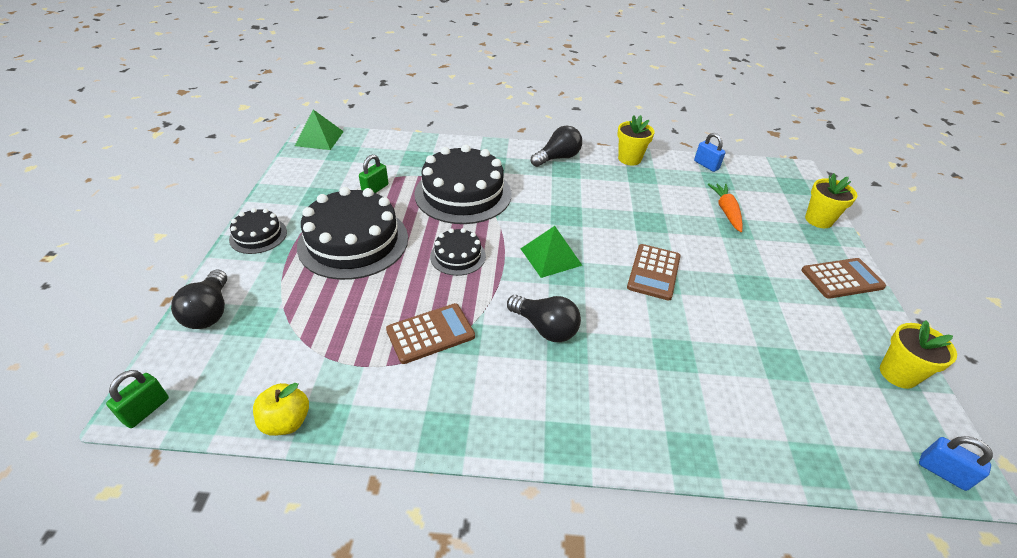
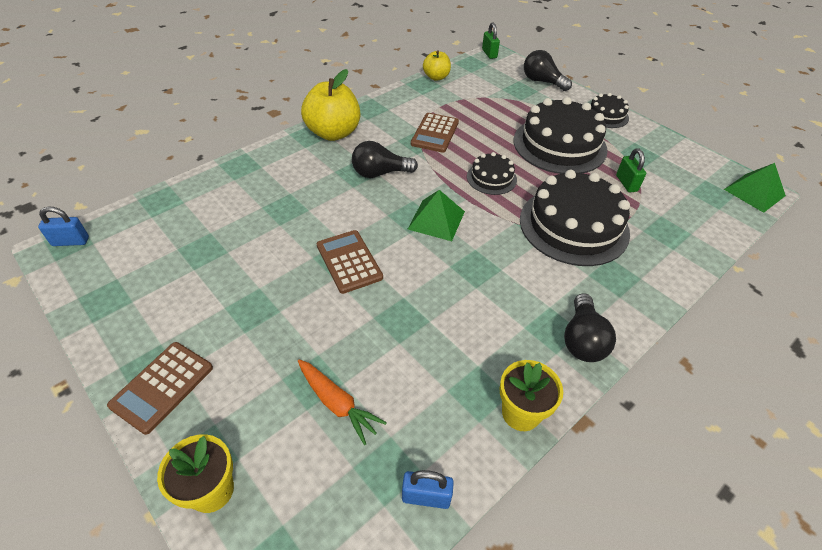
camera: 135 degrees right, 5 degrees up
(535, 421) = (333, 133): none -> yellow apple
(898, 374) = (99, 300): yellow flower pot -> none

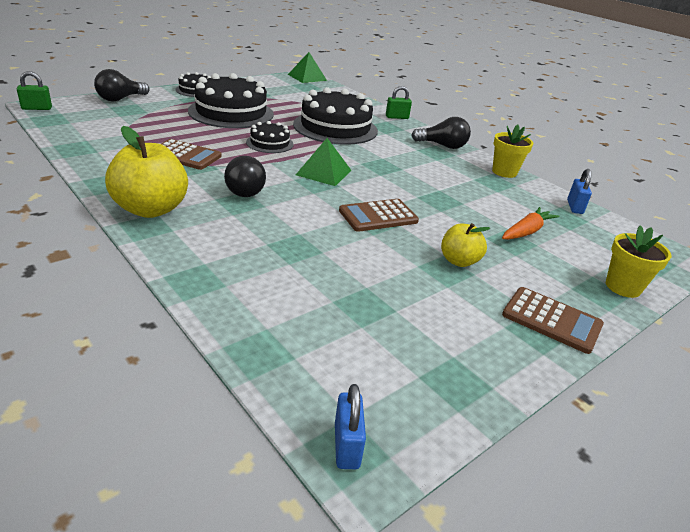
camera: 90 degrees left, 15 degrees down
(436, 77) = (65, 139): yellow apple -> yellow apple (459, 261)
(626, 183) = (289, 104): green padlock -> green padlock (397, 117)

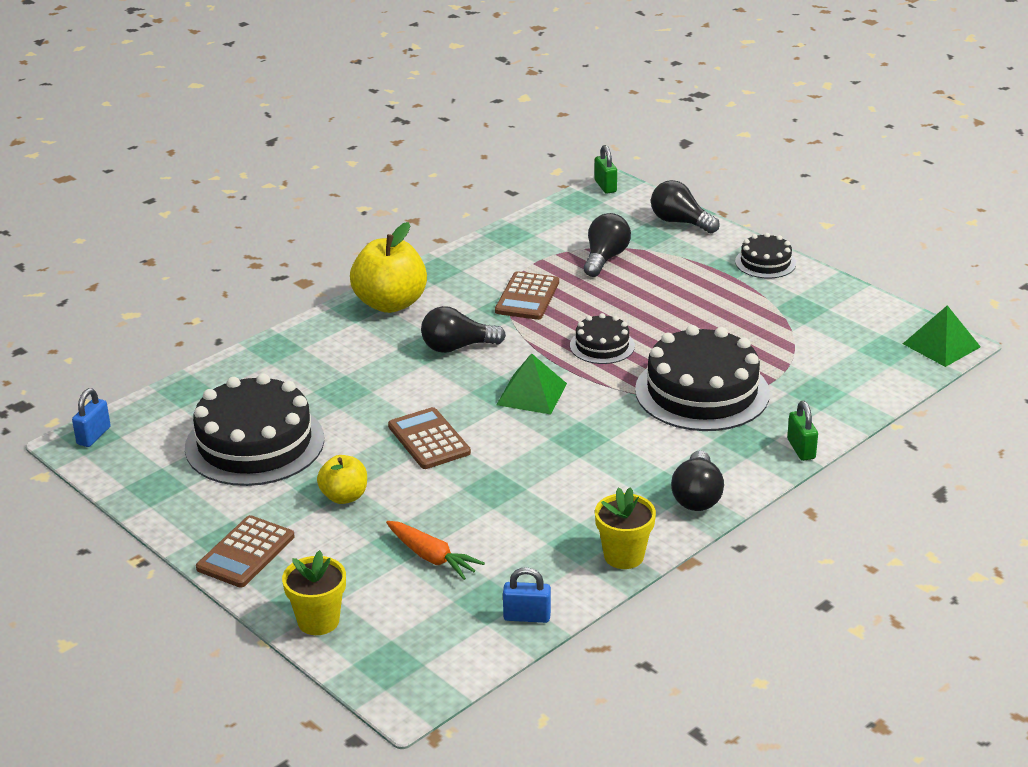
camera: 90 degrees right, 0 degrees up
(149, 125) = (605, 258): none -> black light bulb
(231, 112) = (695, 303): black cake -> black cake (254, 443)
(347, 445) = (94, 436): blue padlock -> blue padlock turned 60 degrees counterclockwise

